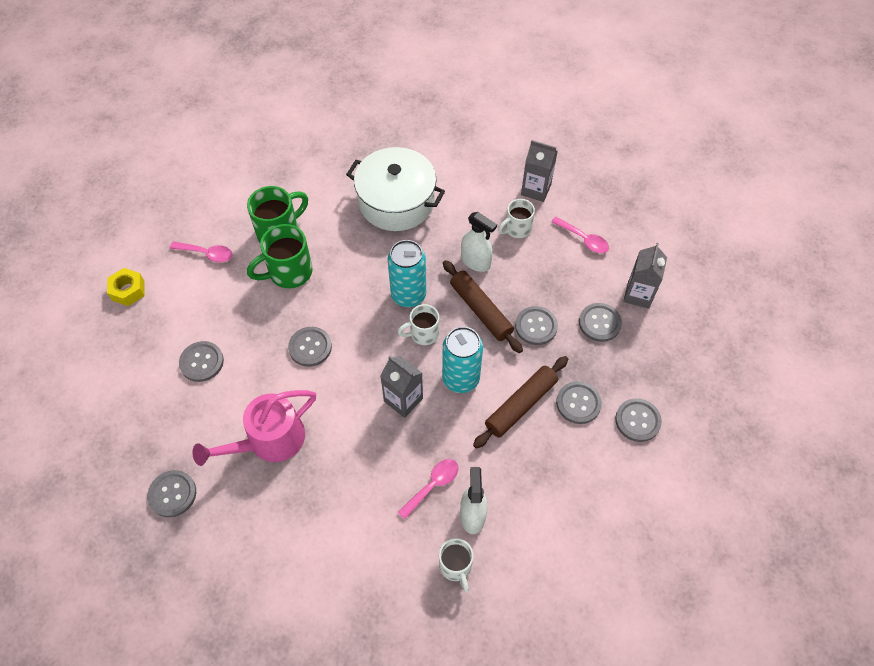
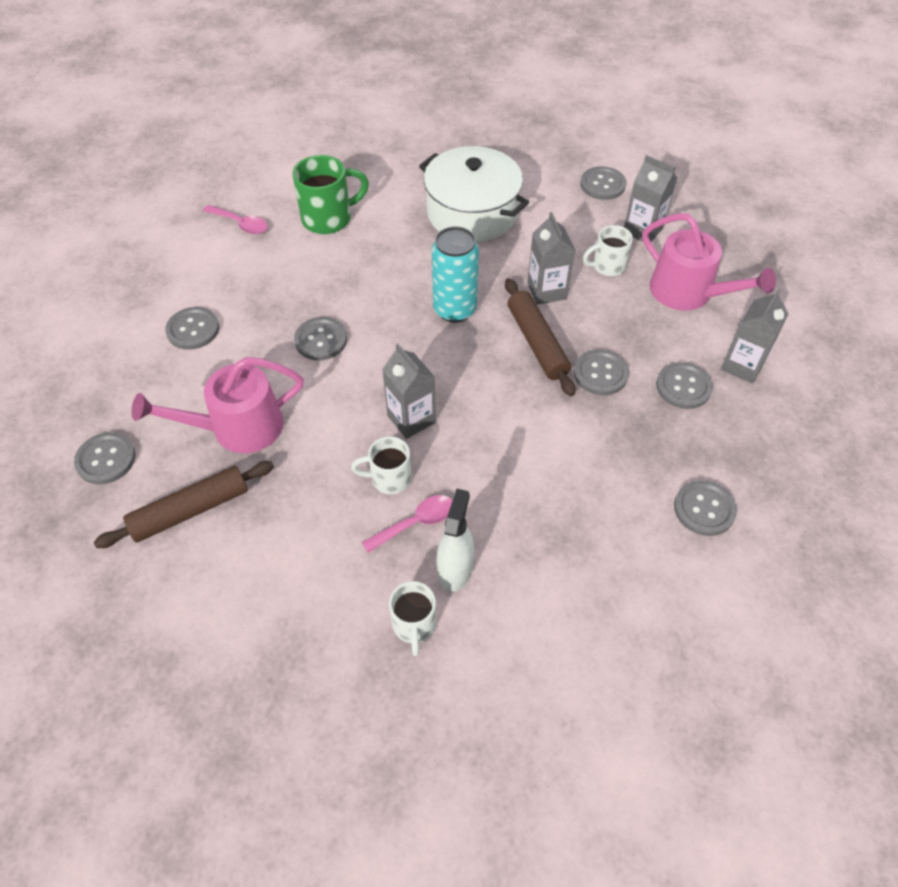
camera: 15 degrees right, 5 degrees down
(128, 290) = (142, 243): yellow nut -> none
(289, 272) = (324, 259): green mug -> none
(423, 334) = (459, 353): white mug -> white mug (389, 478)
(460, 379) = (489, 411): turquoise can -> none
(475, 262) = (546, 291): white spray bottle -> grey carton
(521, 405) = (555, 457): brown rolling pin -> brown rolling pin (190, 511)
(578, 403) = (630, 471): grey button -> grey button (602, 185)
(584, 239) = (688, 292): pink spoon -> pink watering can

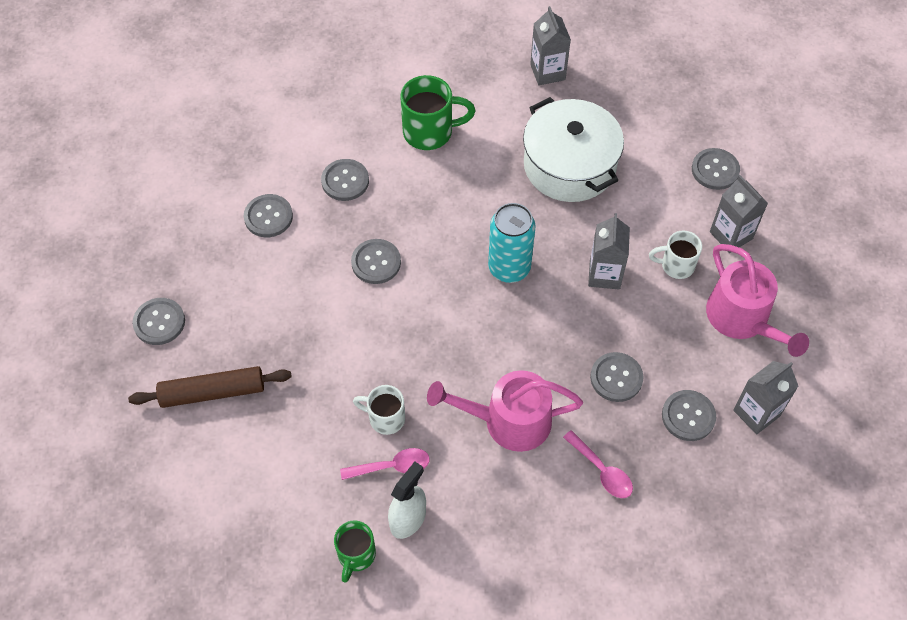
camera: 20 degrees right, 5 degrees up
(238, 427) = (276, 327): pink watering can -> pink watering can (509, 421)
(241, 224) = (347, 115): pink spoon -> pink spoon (602, 471)
(411, 419) = (426, 367): grey carton -> grey carton (547, 72)
(414, 625) = (356, 555): white mug -> green mug
(537, 343) = (571, 327): brown rolling pin -> none
(704, 509) = (648, 540): grey button -> grey button (345, 181)

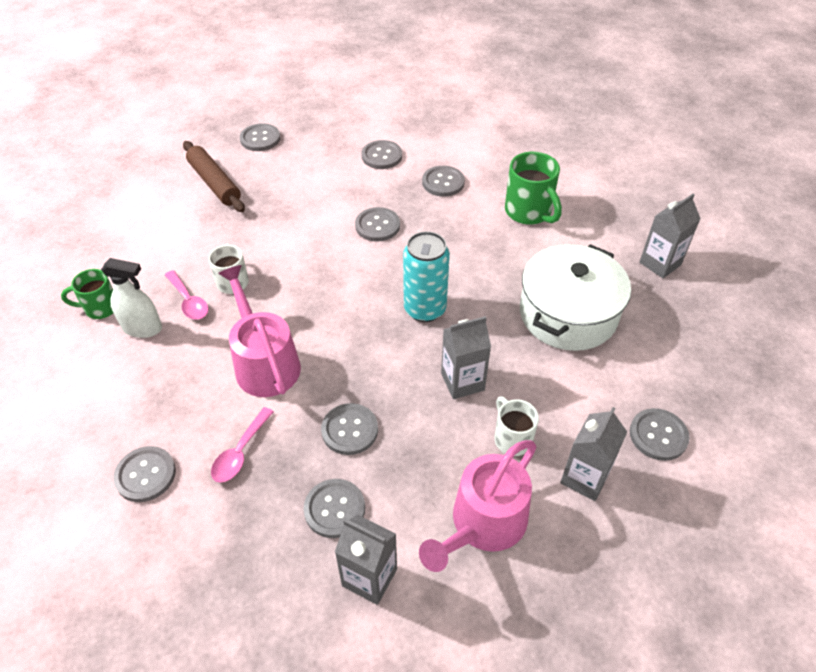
camera: 65 degrees right, 10 degrees down
(592, 555) = (145, 475): none -> grey button

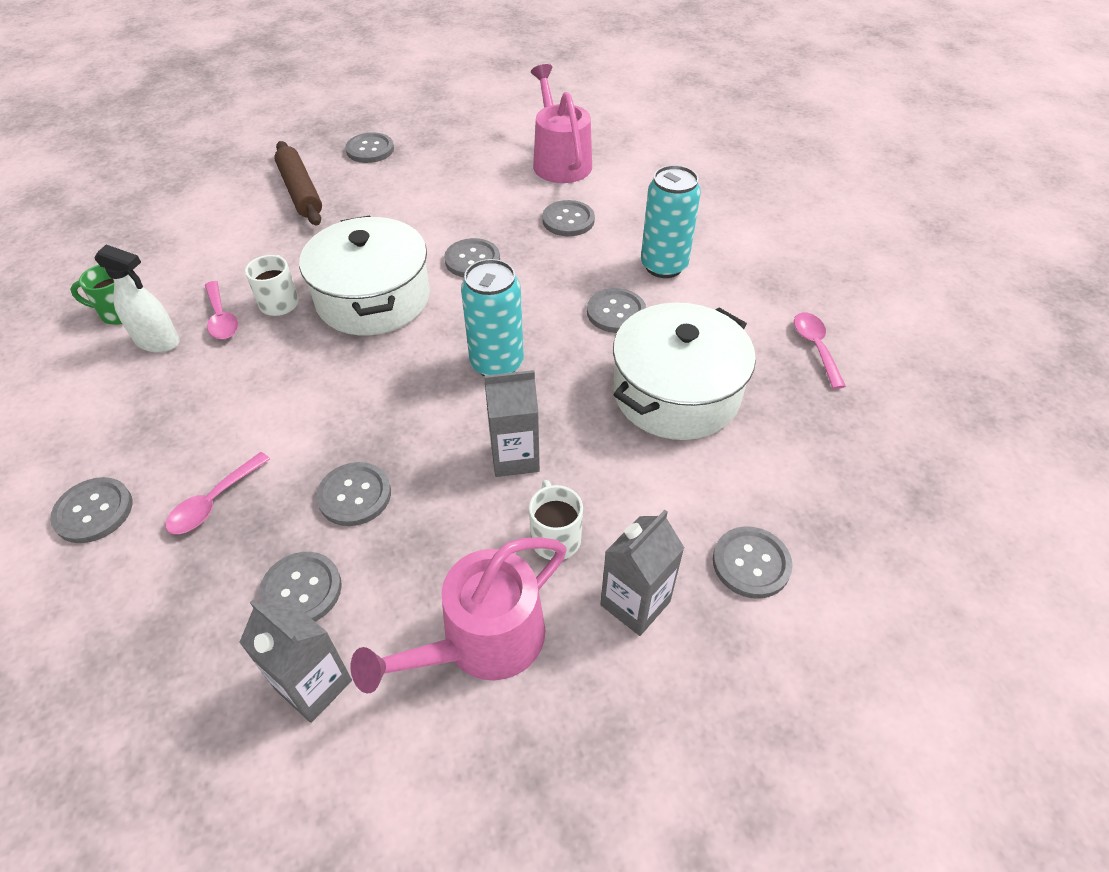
camera: 10 degrees right, 0 degrees up
(264, 363) = (282, 400): pink watering can -> pink watering can (560, 161)
(308, 268) = (373, 298): none -> white pot
(382, 156) = (504, 183): grey button -> grey button (616, 312)
(529, 212) = (663, 266): green mug -> turquoise can
(660, 263) = (815, 347): grey carton -> pink spoon

